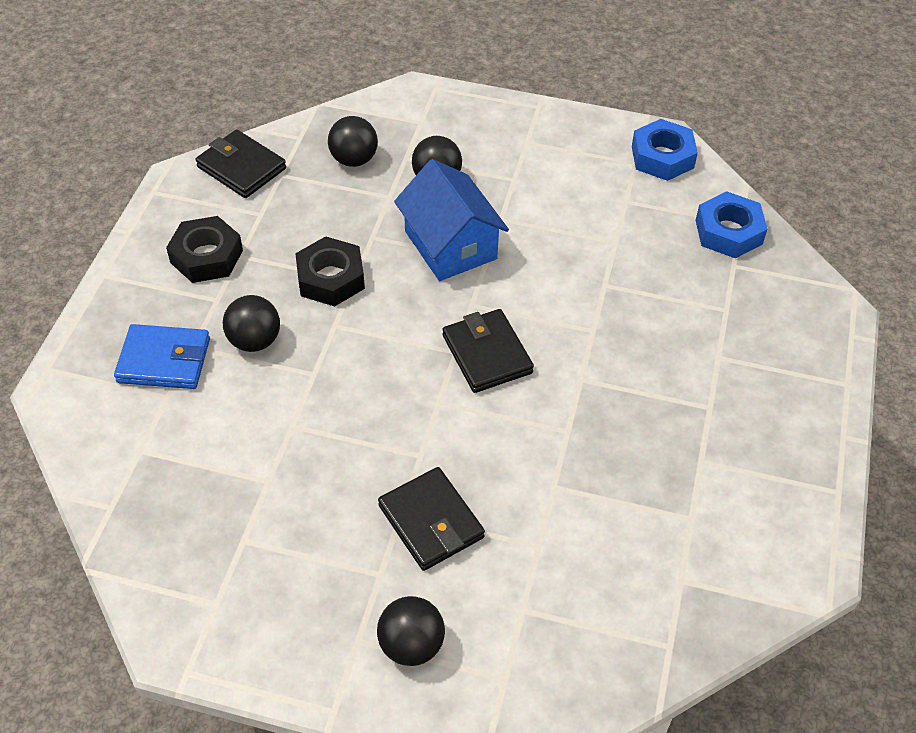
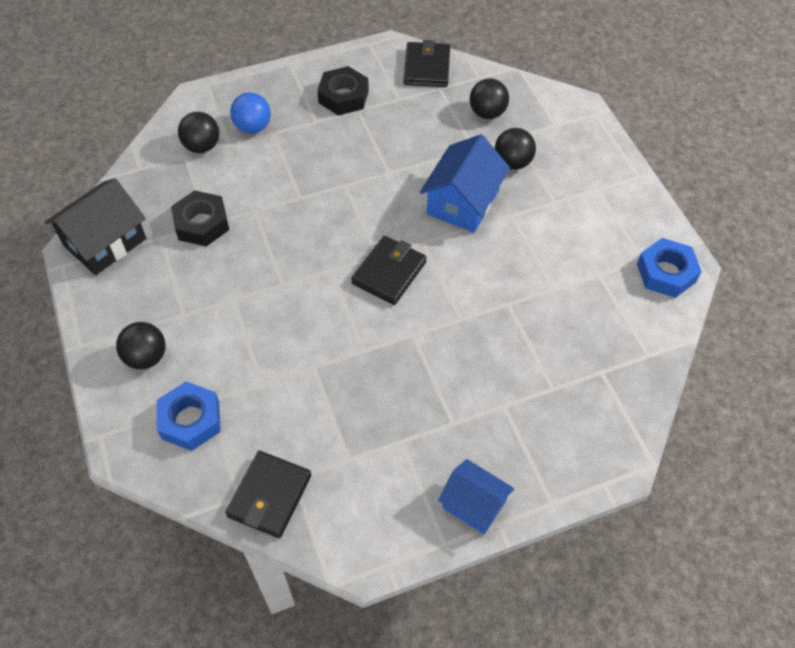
camera: 55 degrees right, 5 degrees up
(164, 360) = (253, 127): blue wallet -> blue ball
(194, 604) = (105, 242): none -> black house
(254, 341) = (301, 156): black ball -> black ball (202, 146)
(331, 278) = (379, 161): black nut -> black nut (202, 223)
(431, 521) = (238, 317): black wallet -> black wallet (270, 496)
(728, 232) = (632, 352): blue nut -> blue nut (190, 420)
(811, 443) = (474, 504): none -> blue house

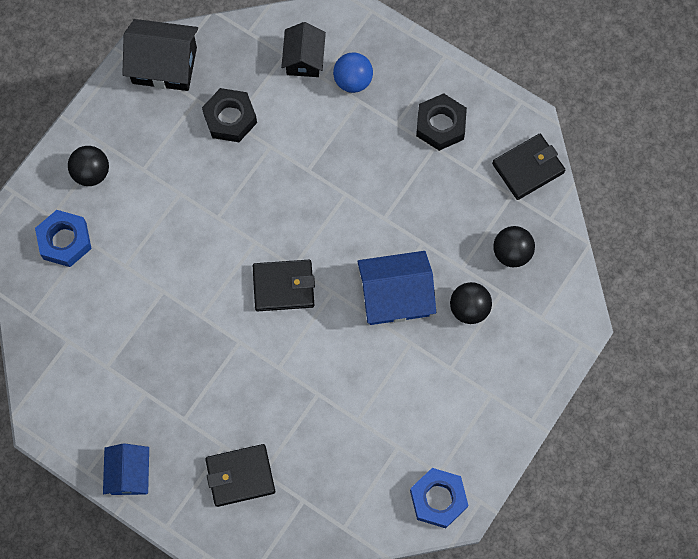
camera: 55 degrees right, 15 degrees up
(202, 146) = (304, 59): black ball -> black house
(270, 496) = (45, 335): black wallet -> black wallet (240, 476)

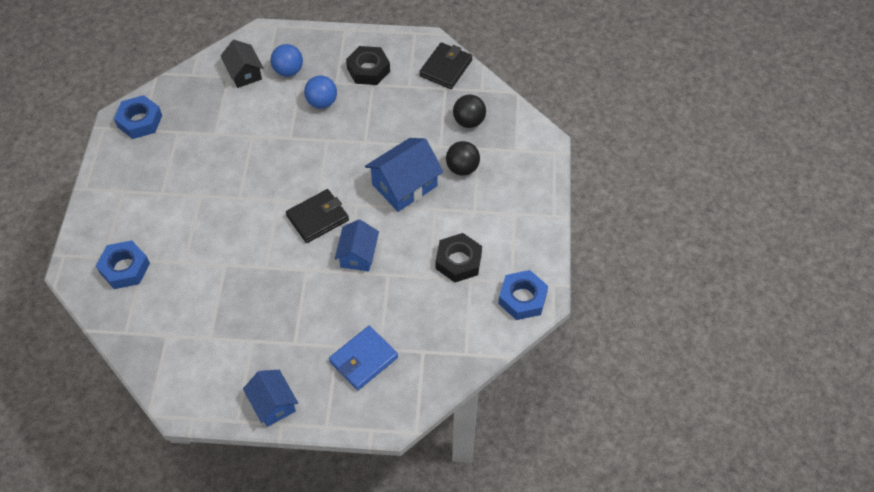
camera: 30 degrees left, 15 degrees down
(91, 173) = (121, 214): black ball -> none
(164, 65) = (140, 121): black house -> blue nut
(230, 118) = (211, 132): black nut -> black nut (458, 261)
(240, 476) = (363, 360): black wallet -> blue wallet
(300, 354) = (358, 255): none -> blue house
(366, 142) = (322, 102): none -> blue ball

